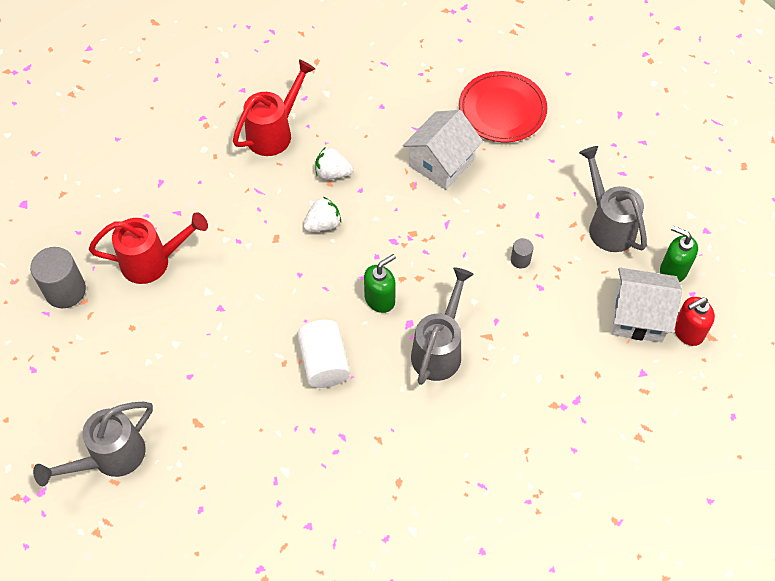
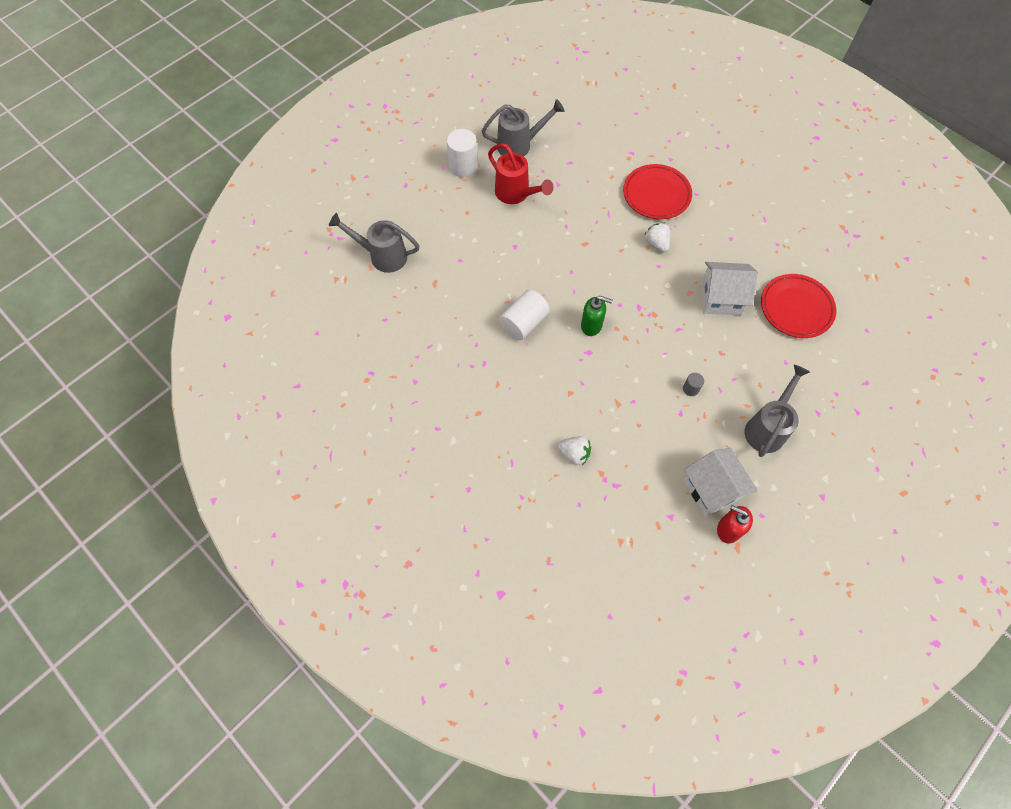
camera: 55 degrees right, 5 degrees up
(65, 290) = (463, 166): grey cylinder -> white cylinder
(274, 132) = (656, 195): red watering can -> red plate
(323, 224) = (616, 261): white strawberry -> white strawberry (574, 453)
(439, 350) = (584, 380): grey watering can -> grey watering can (519, 145)
(673, 270) = (769, 492): green soap dispenser -> none

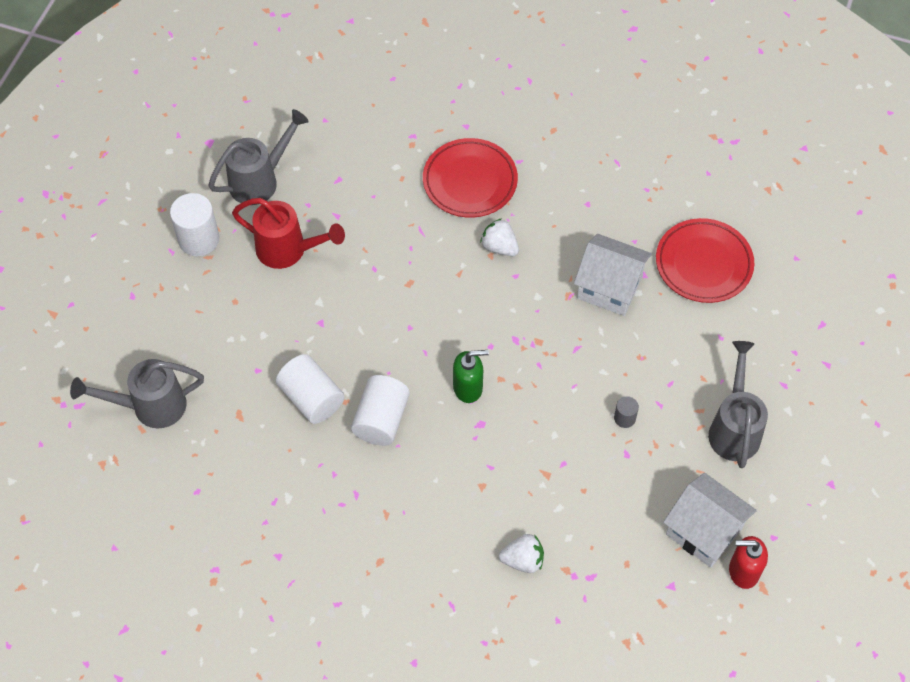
camera: 25 degrees left, 5 degrees down
(485, 291) = (311, 398): none -> white cylinder
(720, 298) = (609, 287): white house -> white house turned 45 degrees clockwise

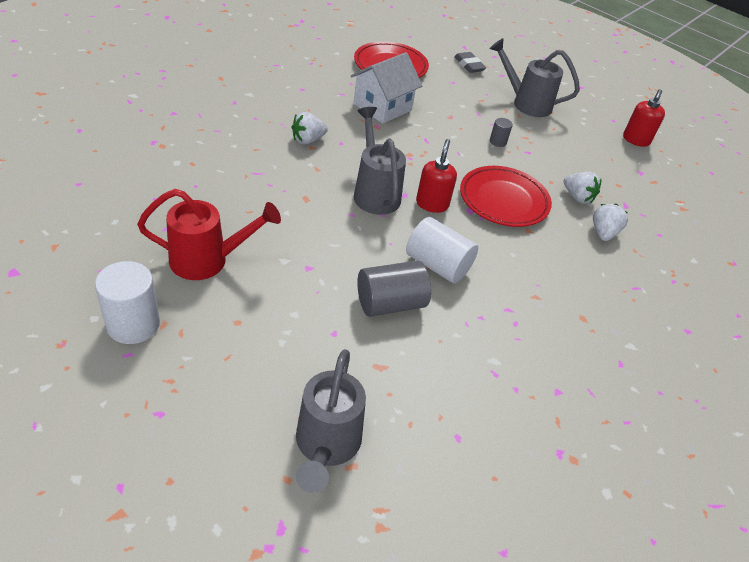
camera: 75 degrees left, 15 degrees down
(259, 180) = (103, 251): grey watering can -> grey watering can (375, 193)
(288, 250) = (207, 260): red watering can -> red watering can turned 45 degrees clockwise
(311, 398) = (390, 304): white cylinder -> grey cylinder
(468, 388) = (432, 204): green soap dispenser -> red soap dispenser
(470, 181) = (231, 131): red plate -> red plate (503, 200)
(571, 523) = (577, 197): none -> white strawberry
(704, 531) = (601, 143): white house -> none
(776, 342) = (469, 65): none -> grey eraser

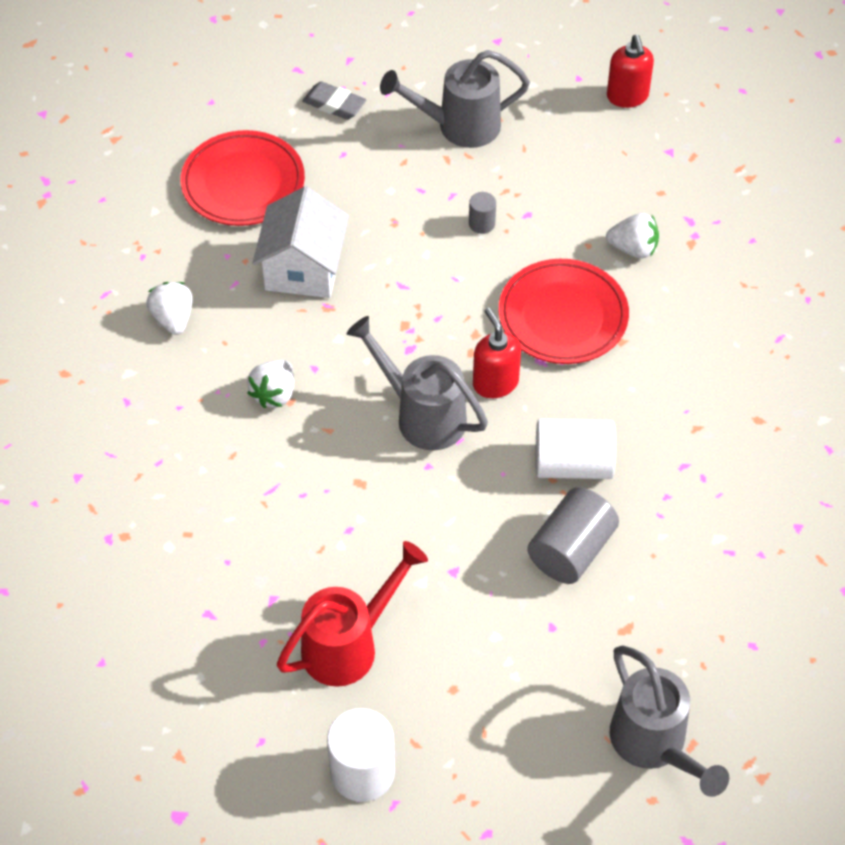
camera: 30 degrees left, 10 degrees up
(603, 233) = (697, 284): white strawberry -> white strawberry (173, 319)

